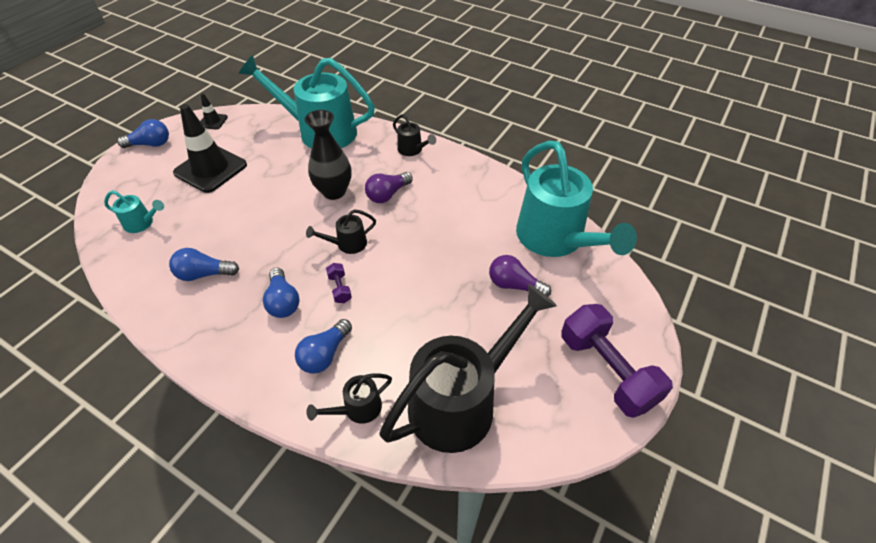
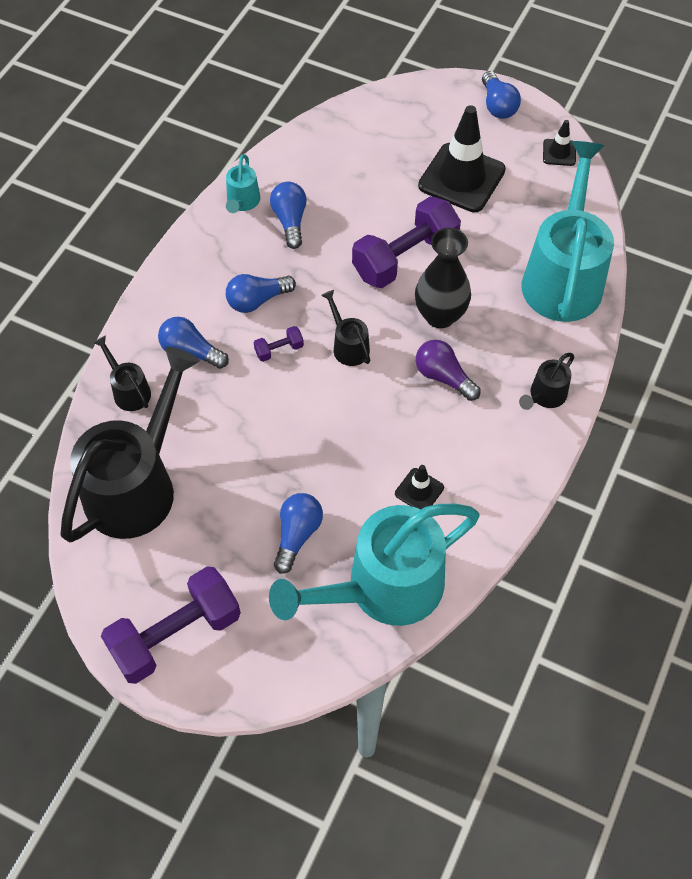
camera: 85 degrees right, 10 degrees up
(142, 223) = (359, 144): turquoise watering can -> turquoise watering can (242, 202)
(274, 205) = (405, 258): none -> purple dumbbell
(462, 400) = (138, 484): black watering can -> black watering can turned 105 degrees counterclockwise
(479, 215) = (419, 490): none -> black traffic cone
(514, 285) = (297, 535): purple light bulb -> blue light bulb

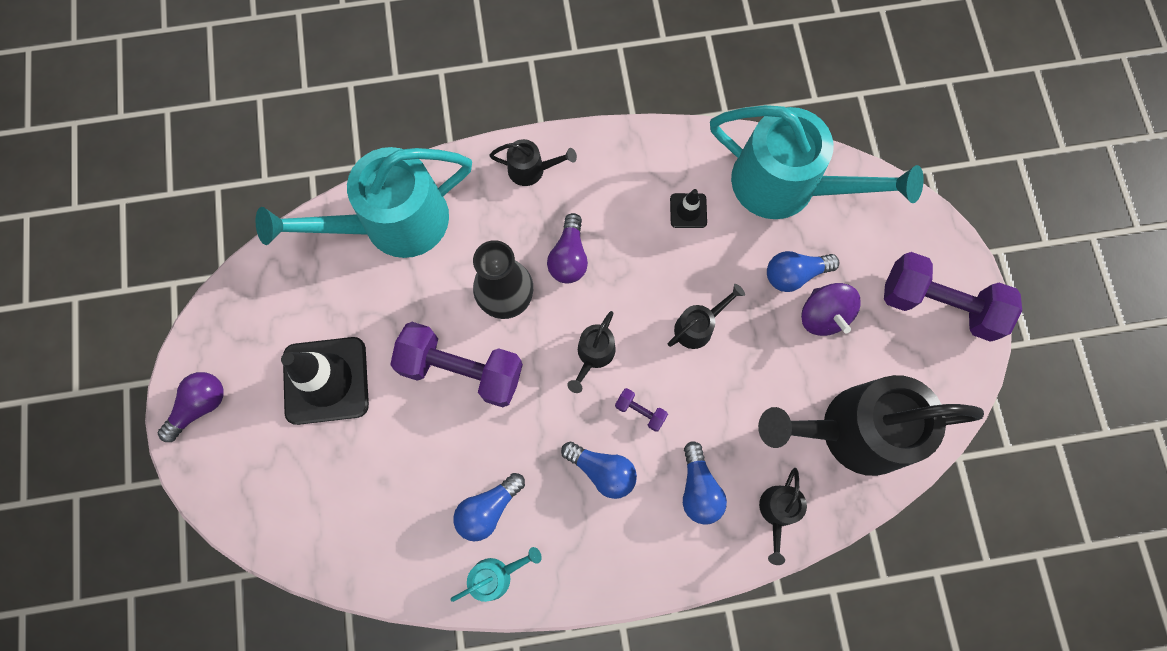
camera: 125 degrees left, 15 degrees up
(244, 531) = (823, 315): none -> purple spinning top
(312, 432) = (698, 326): none -> black watering can
(497, 105) = (200, 406): blue light bulb -> purple light bulb
(559, 152) = (234, 310): black traffic cone -> none

